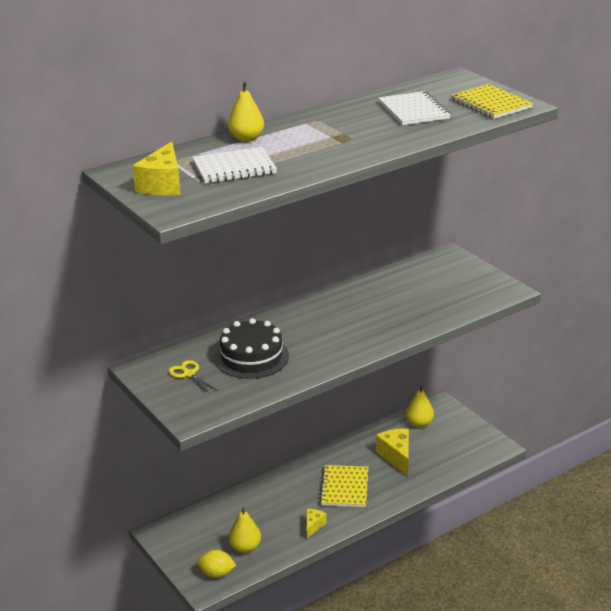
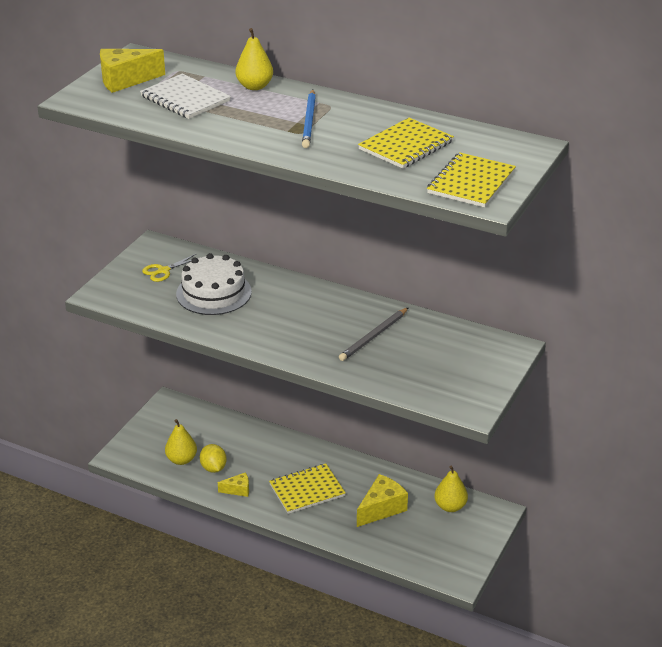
camera: 60 degrees right, 5 degrees up
(189, 374) = (163, 271): yellow scissors -> yellow scissors turned 150 degrees counterclockwise
(217, 573) = (138, 456): yellow lemon -> yellow lemon (213, 468)
(251, 357) = (213, 293): black cake -> white cake
(335, 132) = (309, 121): none -> blue pencil
(385, 302) = (374, 336): none -> grey pencil
(413, 110) = (406, 145): white notebook -> yellow notebook

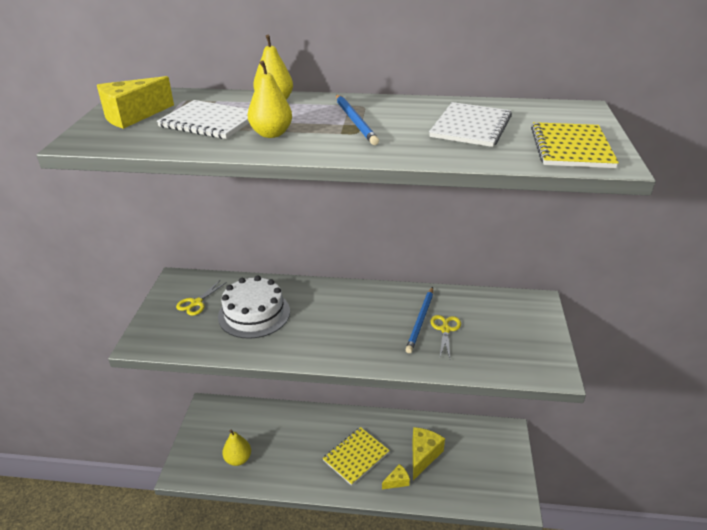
camera: 20 degrees left, 0 degrees up
(213, 468) = (269, 459): yellow lemon -> none
(238, 490) = (299, 475): yellow cheese -> yellow cheese (397, 481)
(374, 336) = (420, 321): grey pencil -> blue pencil
(393, 349) = (445, 329): none -> yellow scissors
(406, 145) = (471, 127): yellow notebook -> white notebook
(450, 506) = (473, 436): yellow pear -> yellow pear (271, 134)

